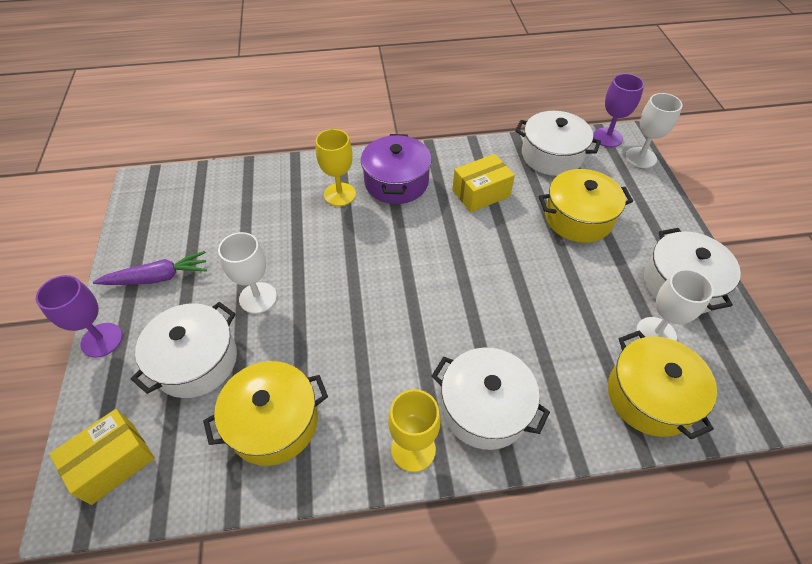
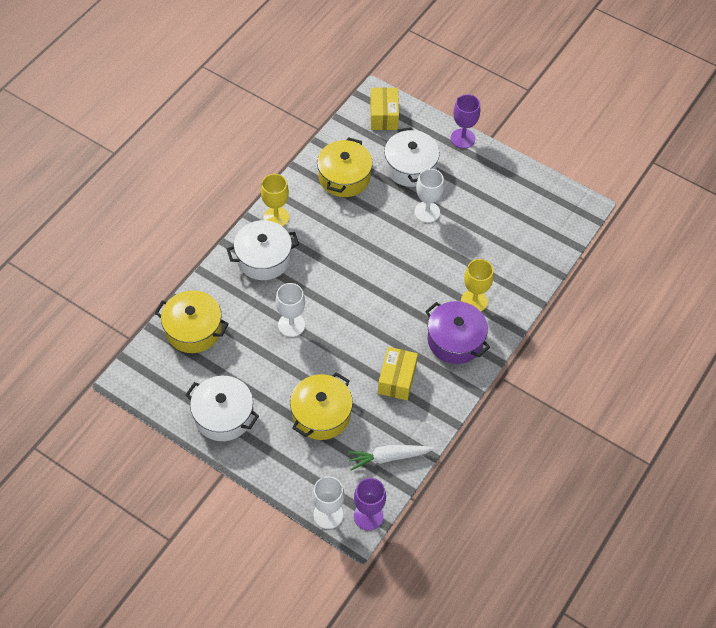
camera: 130 degrees right, 5 degrees up
(158, 277) = (487, 178): purple carrot -> none
(552, 155) = (388, 457): white pot -> white carrot
(656, 334) = (214, 368): white goblet -> white goblet (291, 325)

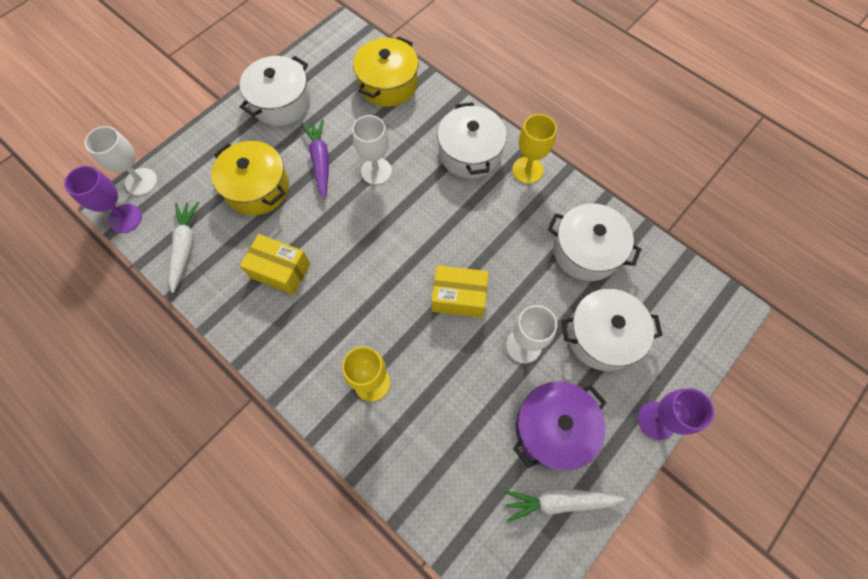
camera: 100 degrees right, 10 degrees up
(286, 370) = (320, 161): none -> purple carrot
(344, 177) = (586, 251): yellow pot -> white pot
(383, 116) = (694, 314): yellow box -> yellow box (458, 297)
(455, 340) = (318, 347): purple pot -> purple pot (553, 428)
(526, 189) = (558, 501): none -> white carrot

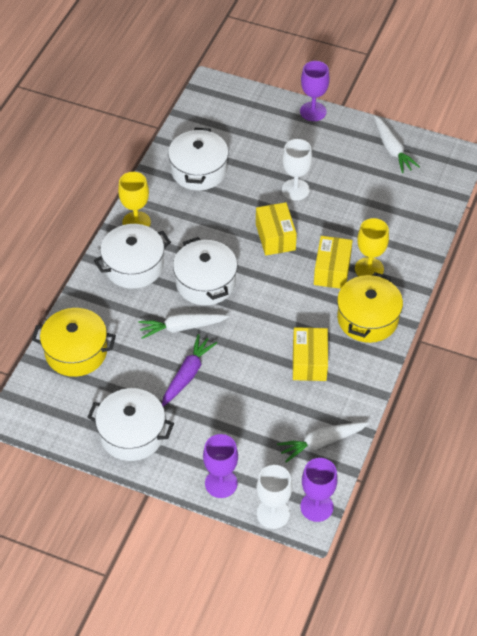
camera: 110 degrees left, 15 degrees down
(194, 152) = (221, 483): none -> purple goblet
(257, 188) = (238, 412): yellow pot -> yellow pot (367, 318)
(320, 161) = (187, 374): purple carrot -> purple carrot turned 150 degrees clockwise
(376, 171) = (181, 328): white goblet -> white carrot
(387, 340) = (332, 270): none -> yellow box
(553, 428) = (347, 161): purple pot -> none
(602, 336) = (266, 148): white pot -> white pot (205, 282)

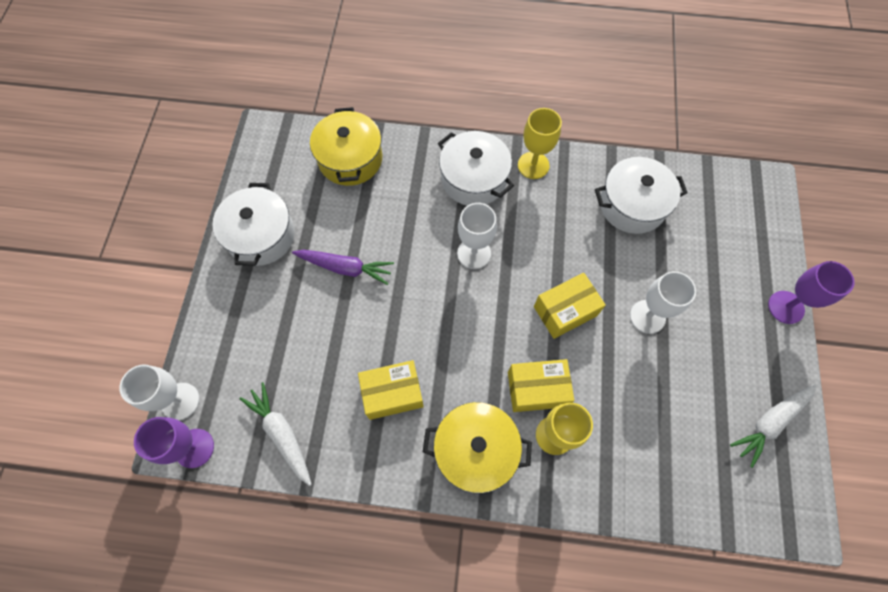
camera: 75 degrees right, 15 degrees up
(181, 328) = (405, 246): white carrot -> none
(205, 282) = (474, 253): white pot -> white goblet
(221, 483) = (212, 337): purple goblet -> none

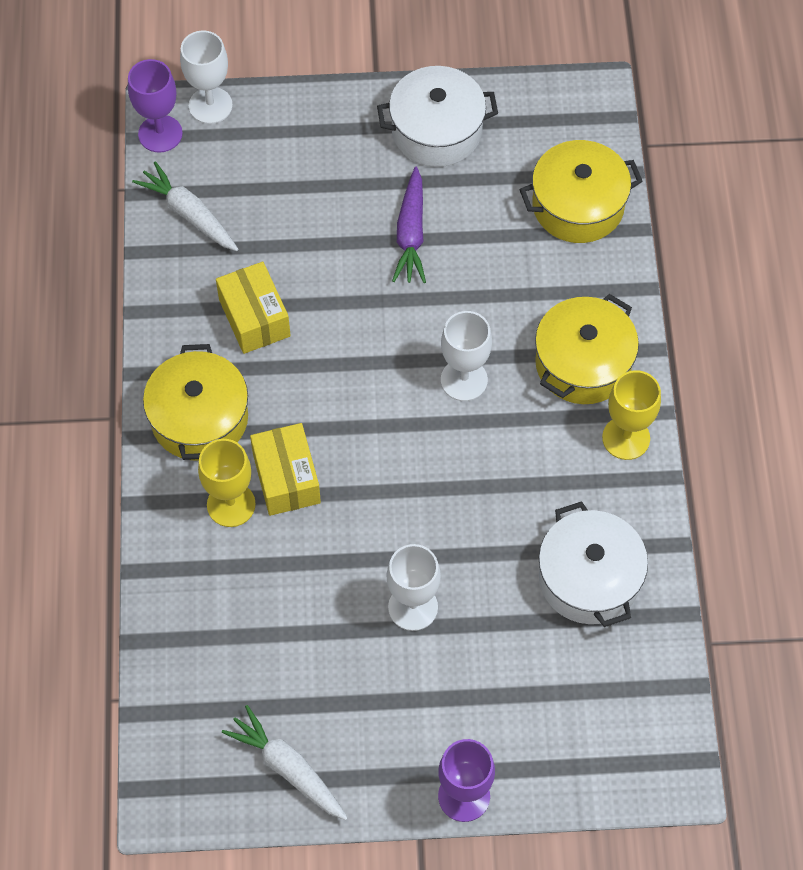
camera: 80 degrees right, 5 degrees down
(281, 433) = (189, 214): white carrot -> white carrot turned 90 degrees counterclockwise
(473, 179) = (583, 363): white pot -> yellow pot
(565, 311) = (401, 502): yellow box -> none

